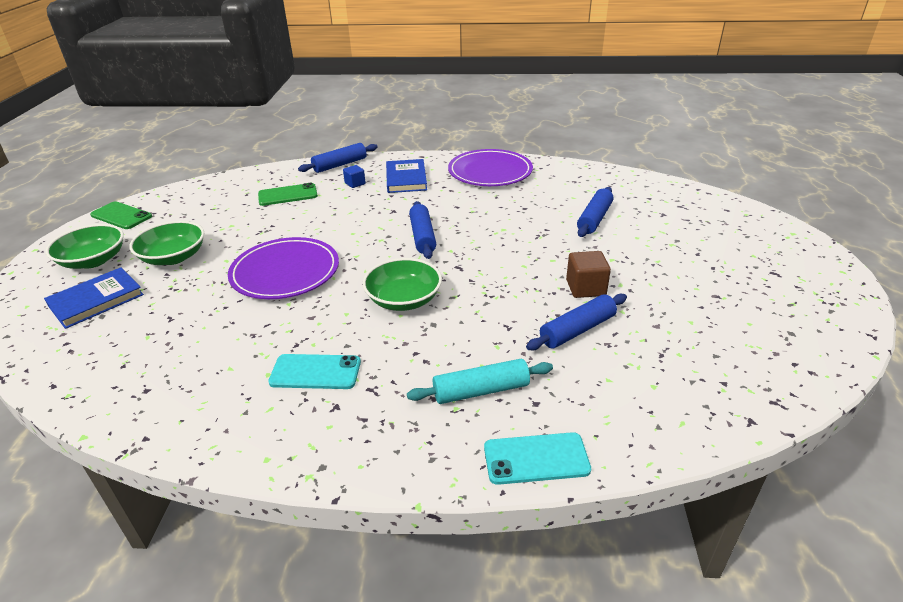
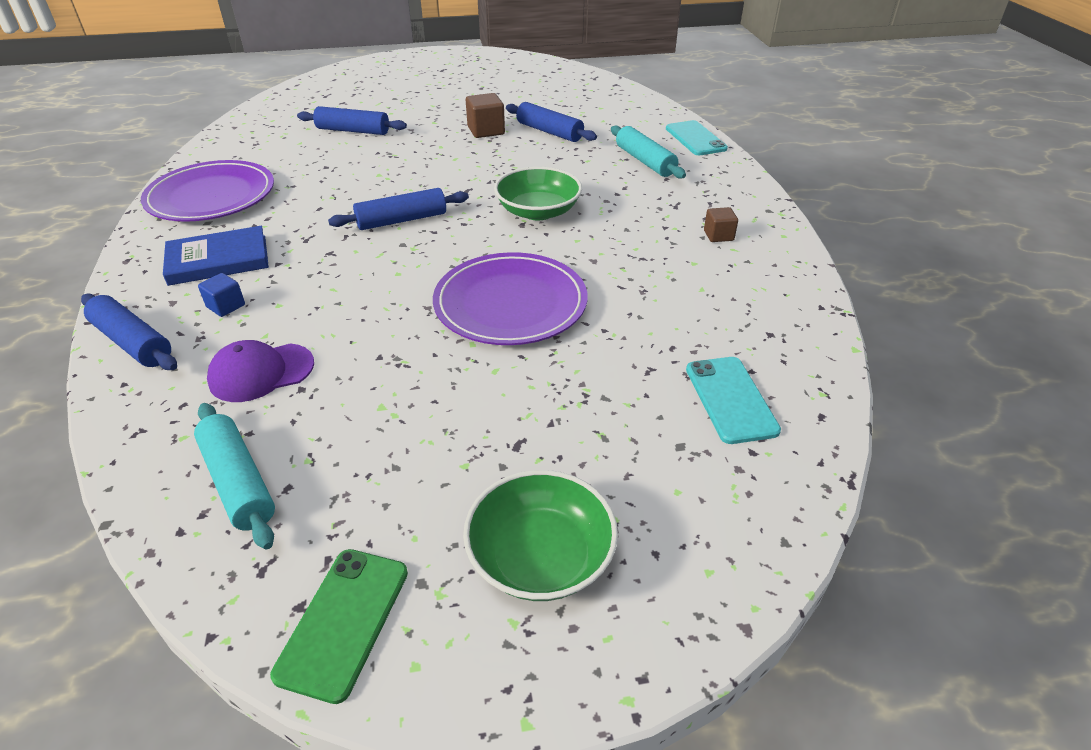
camera: 105 degrees left, 5 degrees up
(96, 300) = (650, 475): blue book -> none
(173, 257) = (500, 437): green bowl -> none
(217, 193) = (239, 482): none -> turquoise rolling pin
(288, 195) = (261, 372): green phone -> purple cap
(298, 405) = (718, 235): none -> brown cube
(315, 372) = (673, 237): turquoise phone -> turquoise phone (730, 399)

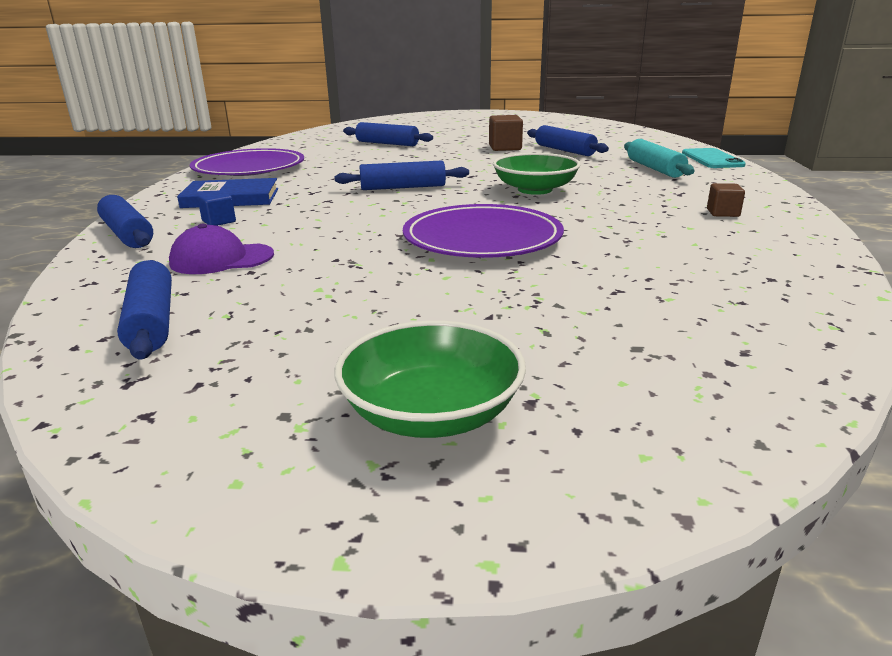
camera: 15 degrees right, 15 degrees down
(239, 482) = (152, 322): turquoise rolling pin -> blue rolling pin
(343, 621) = (182, 433): green phone -> none
(730, 399) = (710, 319): turquoise phone -> none

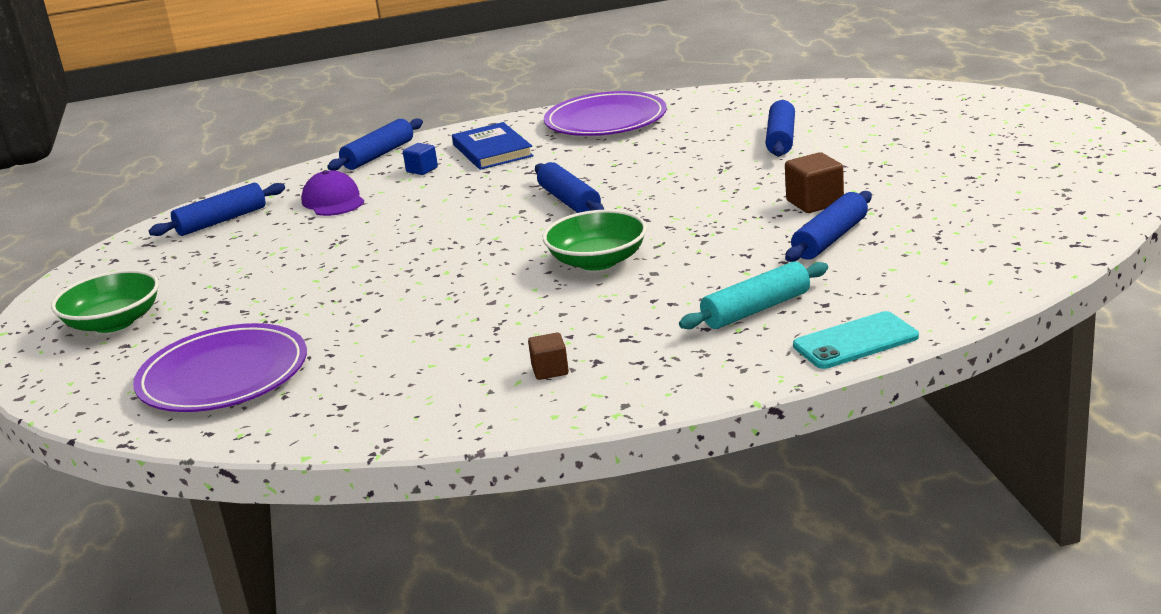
camera: 75 degrees right, 0 degrees up
(482, 238) = (413, 272): purple plate -> purple plate (223, 375)

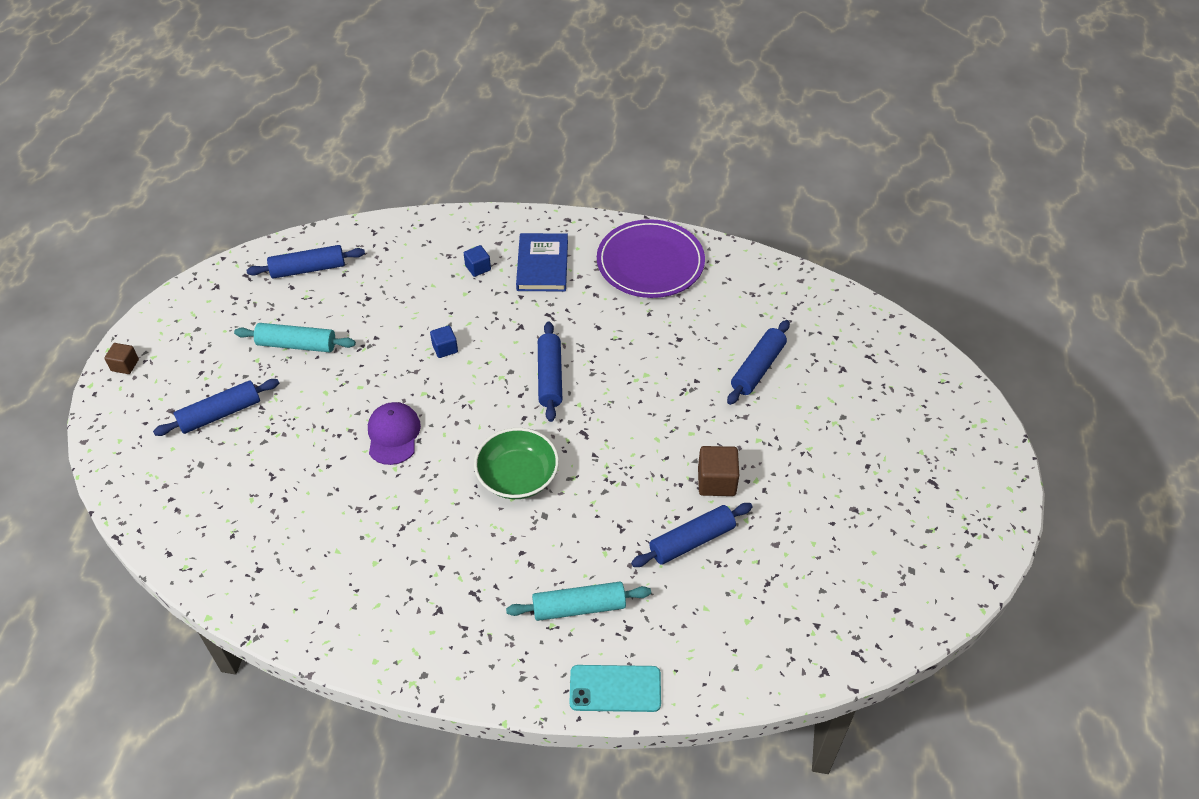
camera: 20 degrees right, 25 degrees up
(114, 322) = (178, 376): green bowl -> none
(223, 375) = (209, 487): purple plate -> none
(251, 264) = (297, 344): none -> turquoise rolling pin
(333, 201) = (394, 281): purple cap -> purple cap (393, 435)
(379, 155) = (461, 226): blue rolling pin -> blue rolling pin (220, 414)
(433, 219) = (445, 348): none -> blue cube
(550, 370) = (404, 604): brown cube -> brown cube (125, 365)

